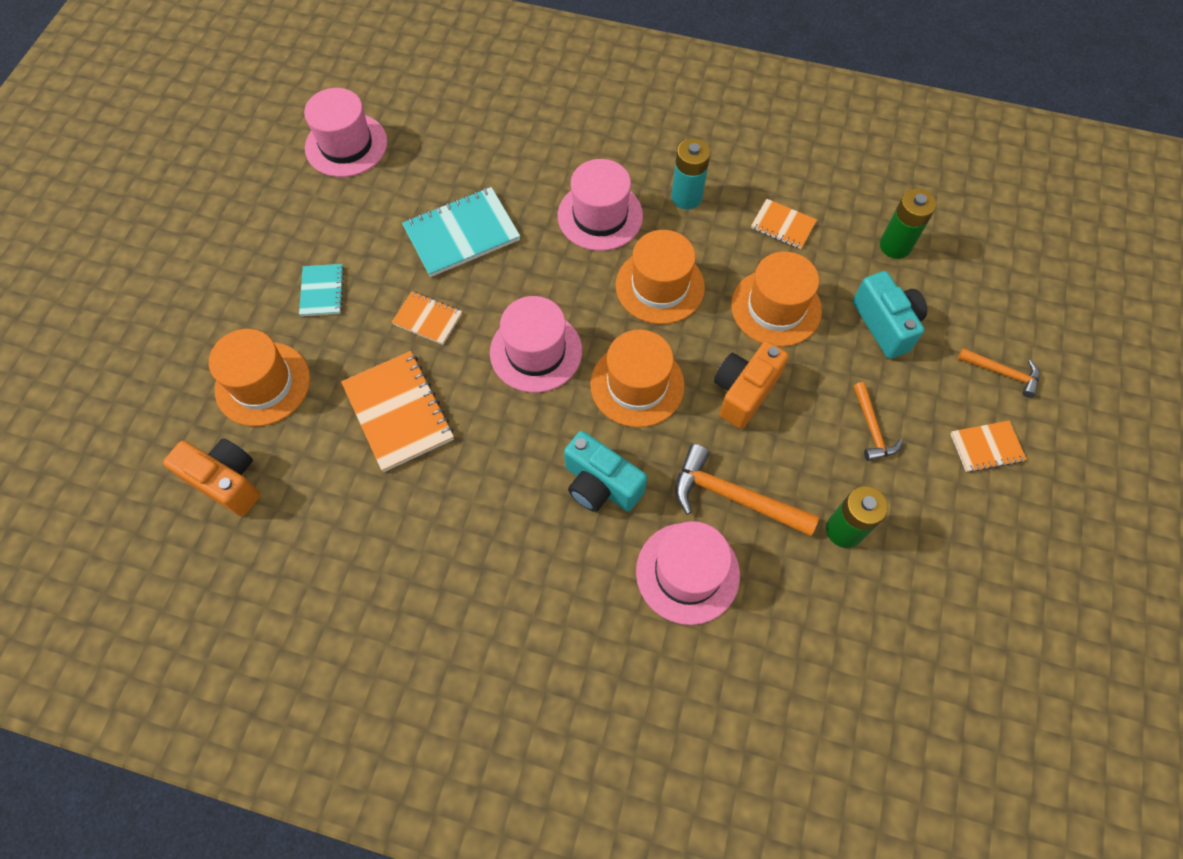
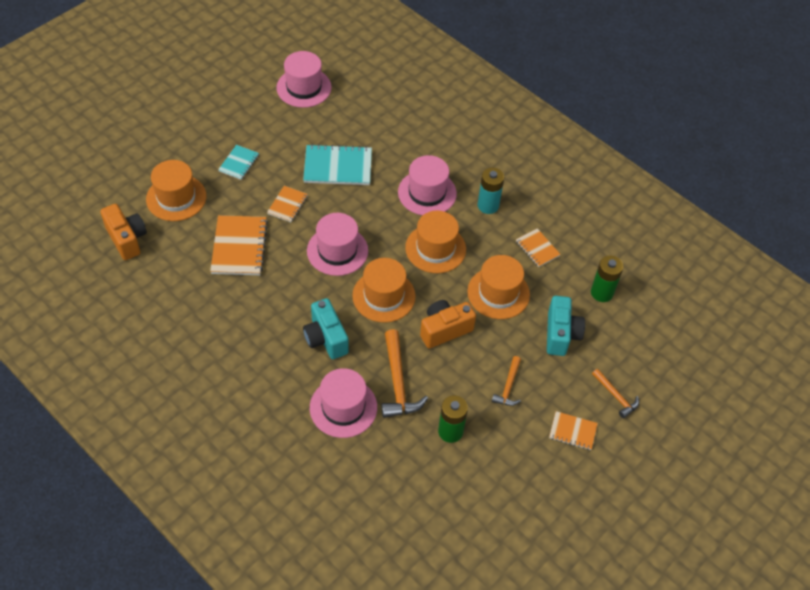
camera: 25 degrees right, 10 degrees down
(427, 319) = (287, 205): orange notebook -> orange notebook turned 60 degrees clockwise
(734, 497) = (398, 382): orange hammer -> orange hammer turned 150 degrees counterclockwise

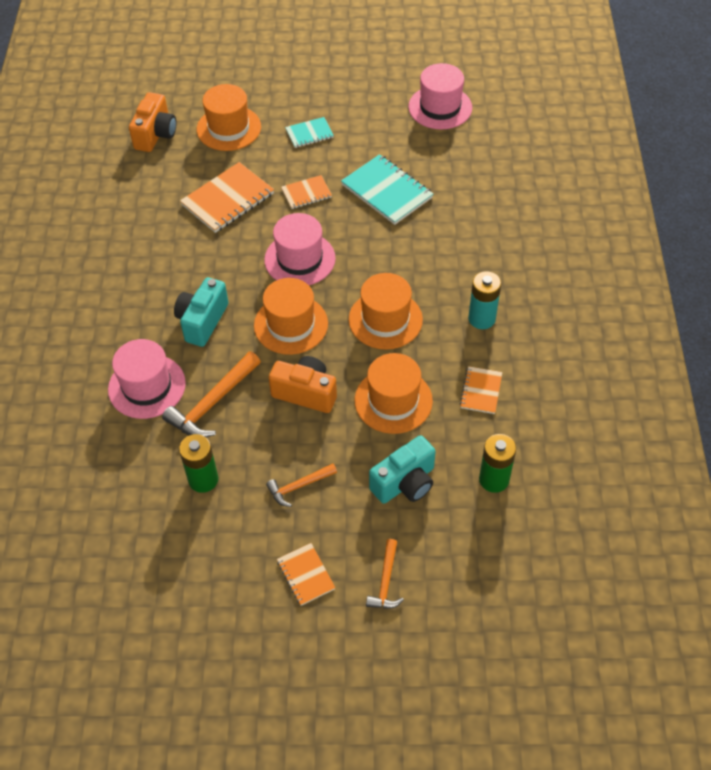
camera: 50 degrees right, 0 degrees up
(427, 193) = (438, 267): pink hat -> none

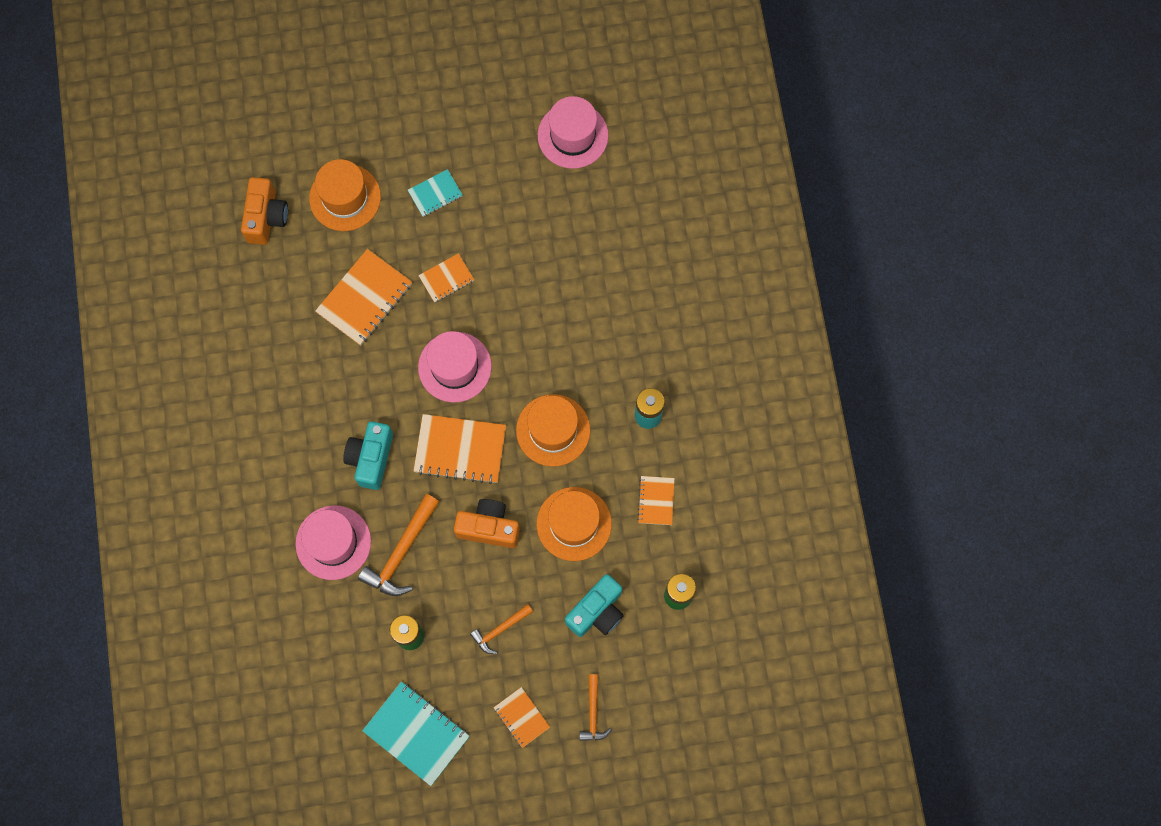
camera: 10 degrees left, 20 degrees up
(291, 324) = (460, 449): orange hat -> orange notebook
(387, 191) = (531, 264): turquoise notebook -> turquoise notebook (416, 733)

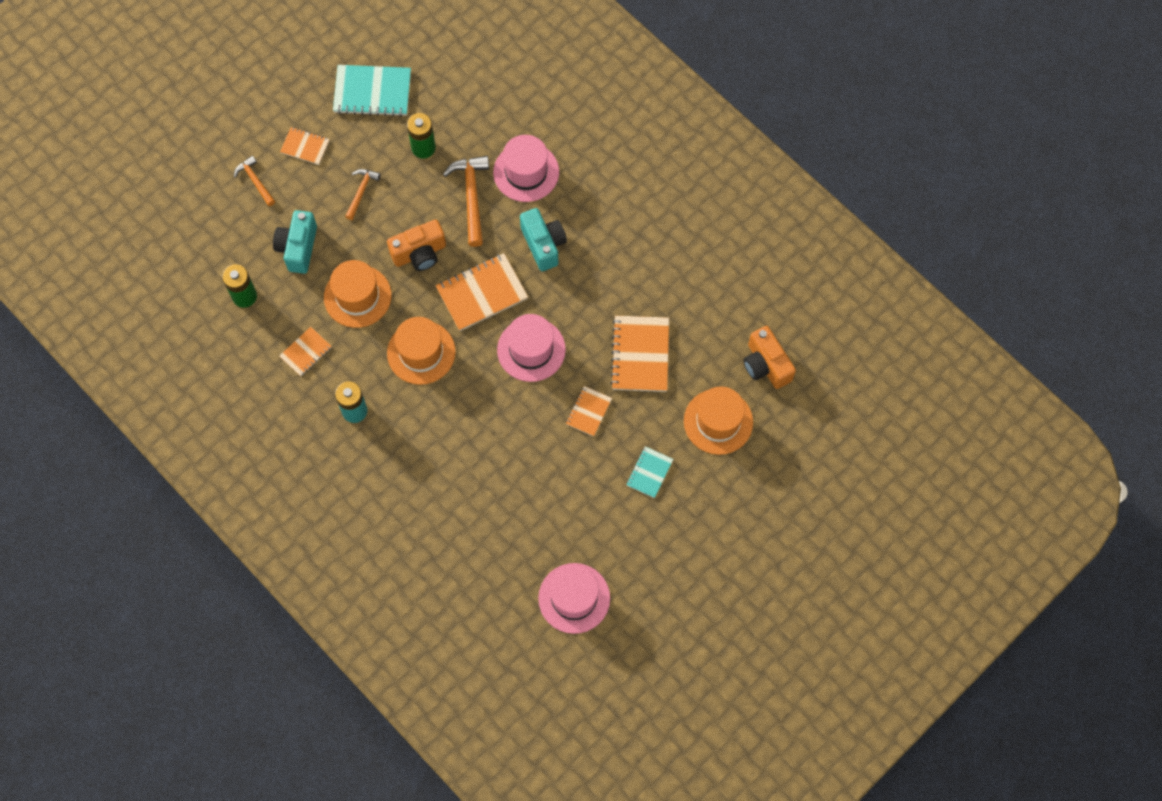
camera: 145 degrees right, 5 degrees down
(656, 501) = (306, 352): orange notebook -> orange notebook turned 75 degrees clockwise

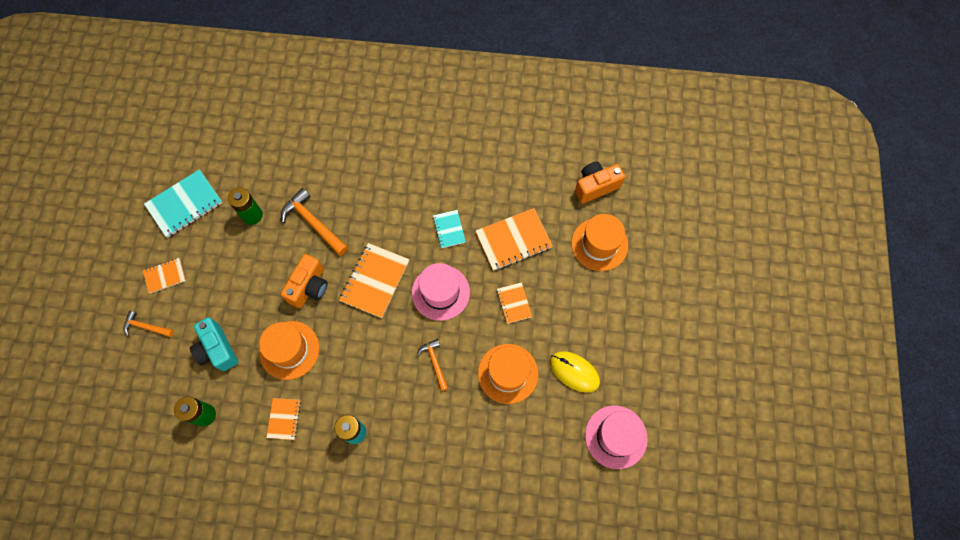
camera: 40 degrees left, 0 degrees up
(361, 192) = (232, 276): orange hammer -> orange hammer (434, 363)
(421, 352) = (367, 353): orange hat -> orange hat (508, 373)
(526, 172) = (337, 180): pink hat -> none
(543, 244) = (389, 218): turquoise camera -> none
(588, 514) = (574, 372): none -> yellow mouse
(640, 355) = (513, 240): orange notebook -> orange notebook turned 75 degrees counterclockwise
(649, 472) = (587, 311): turquoise notebook -> turquoise notebook (449, 229)
(766, 365) = (595, 186): orange camera -> orange camera turned 135 degrees clockwise

